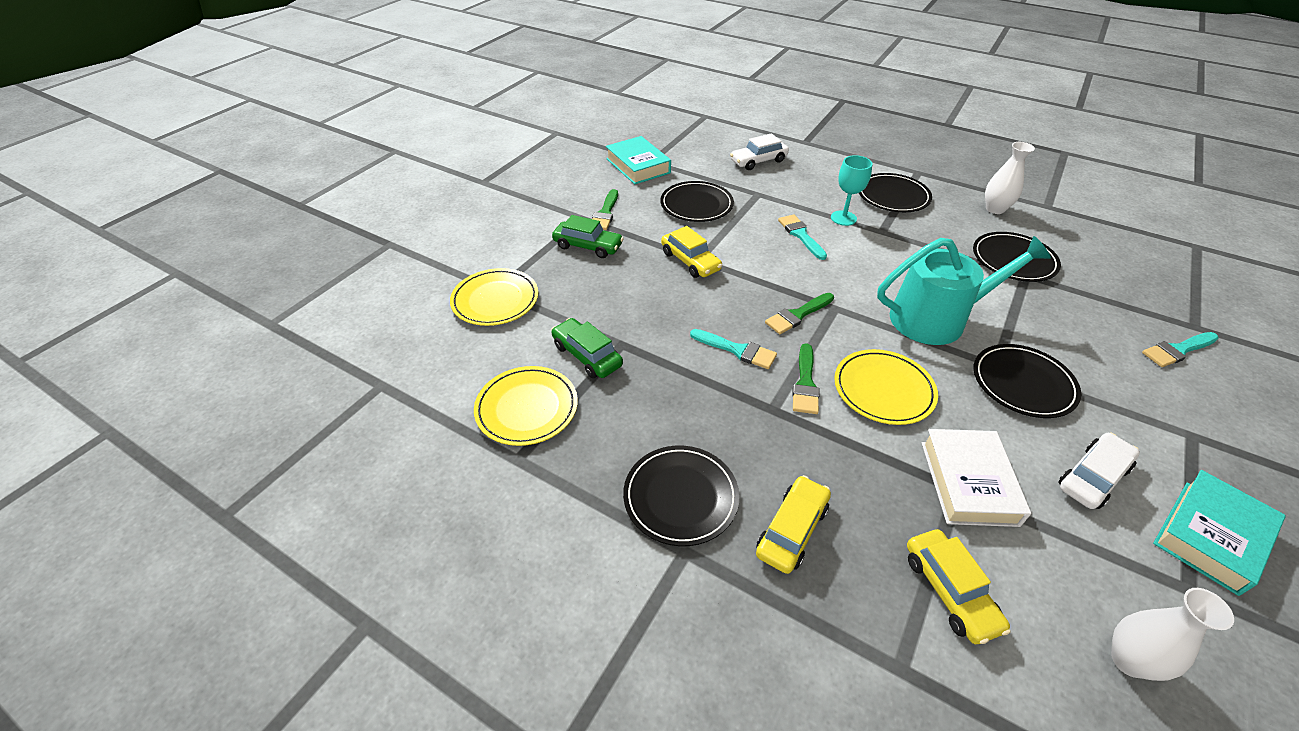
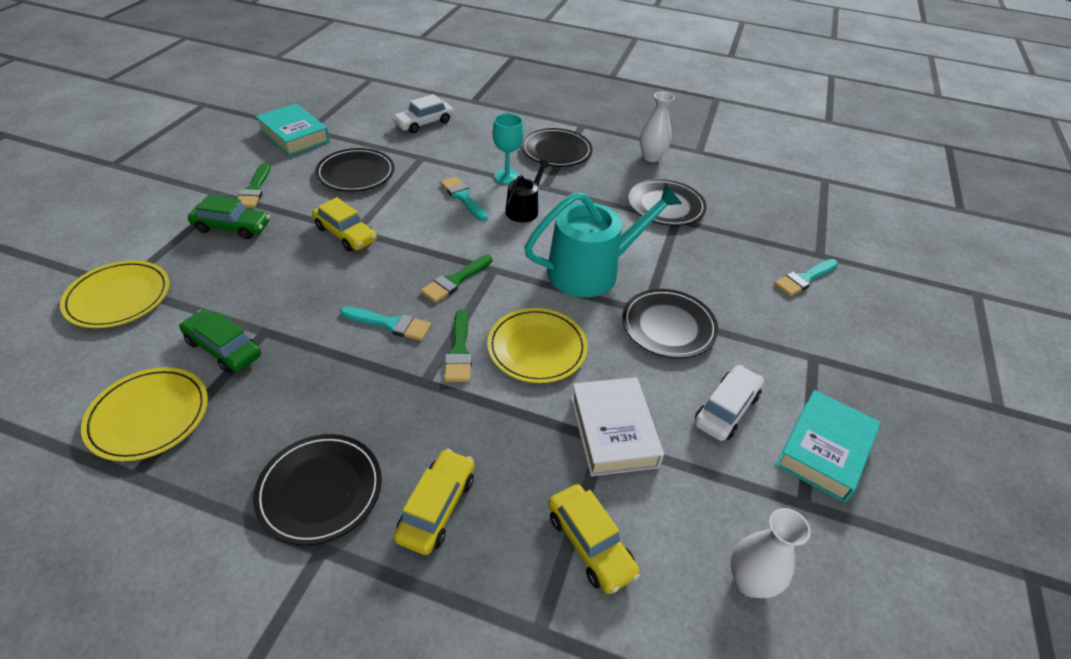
camera: 15 degrees left, 0 degrees up
(863, 252) = (524, 209): none -> black watering can

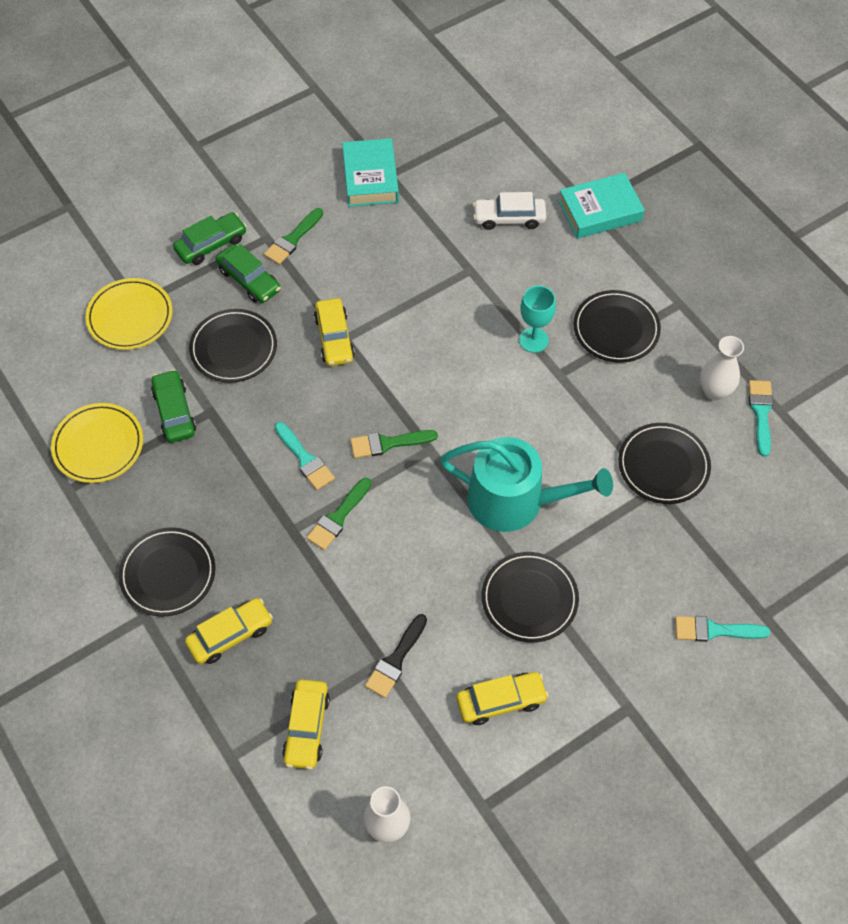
camera: 40 degrees right, 15 degrees up
(175, 218) = (211, 244): none -> green car
(356, 173) = (393, 262): black plate -> black plate (233, 348)
(463, 197) = (469, 346): turquoise brush -> turquoise brush (761, 413)
(524, 209) = (515, 393): black watering can -> none
(537, 348) = (400, 551): yellow plate -> none
(613, 431) = (395, 660): white book -> black brush
(726, 409) = (501, 701): white car -> yellow car
(824, 450) = (544, 784): turquoise book -> turquoise book (600, 211)

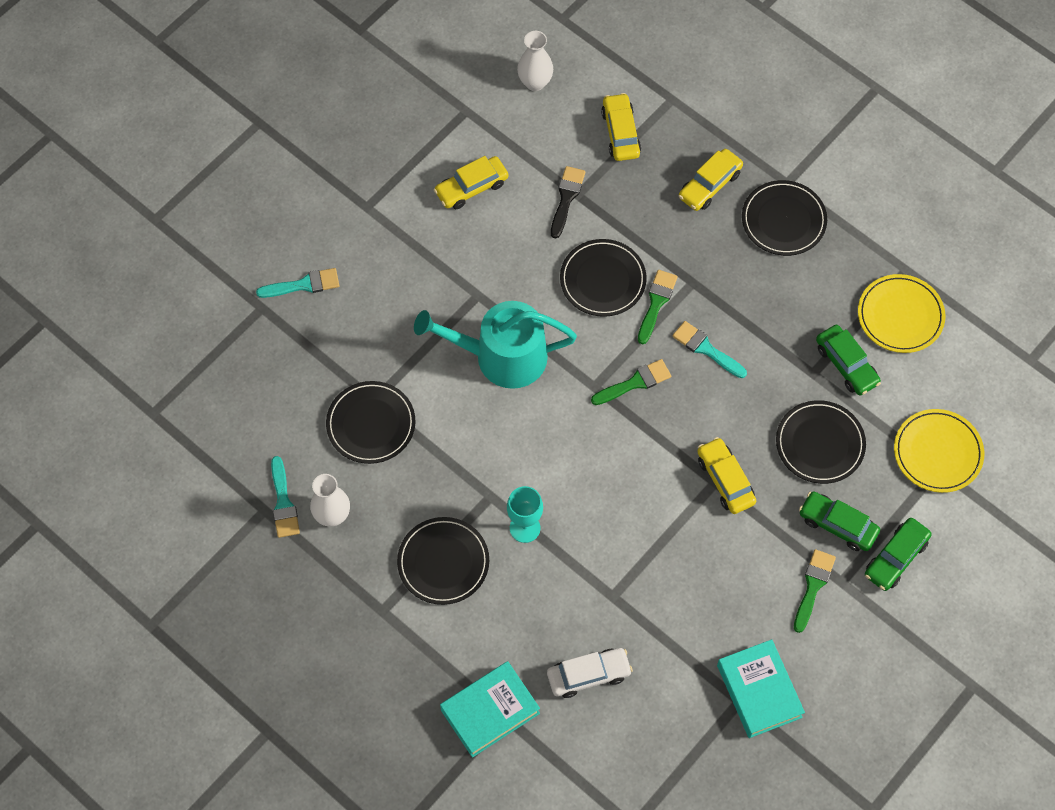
camera: 165 degrees right, 5 degrees up
(529, 599) = (468, 273): black plate -> black plate (603, 280)

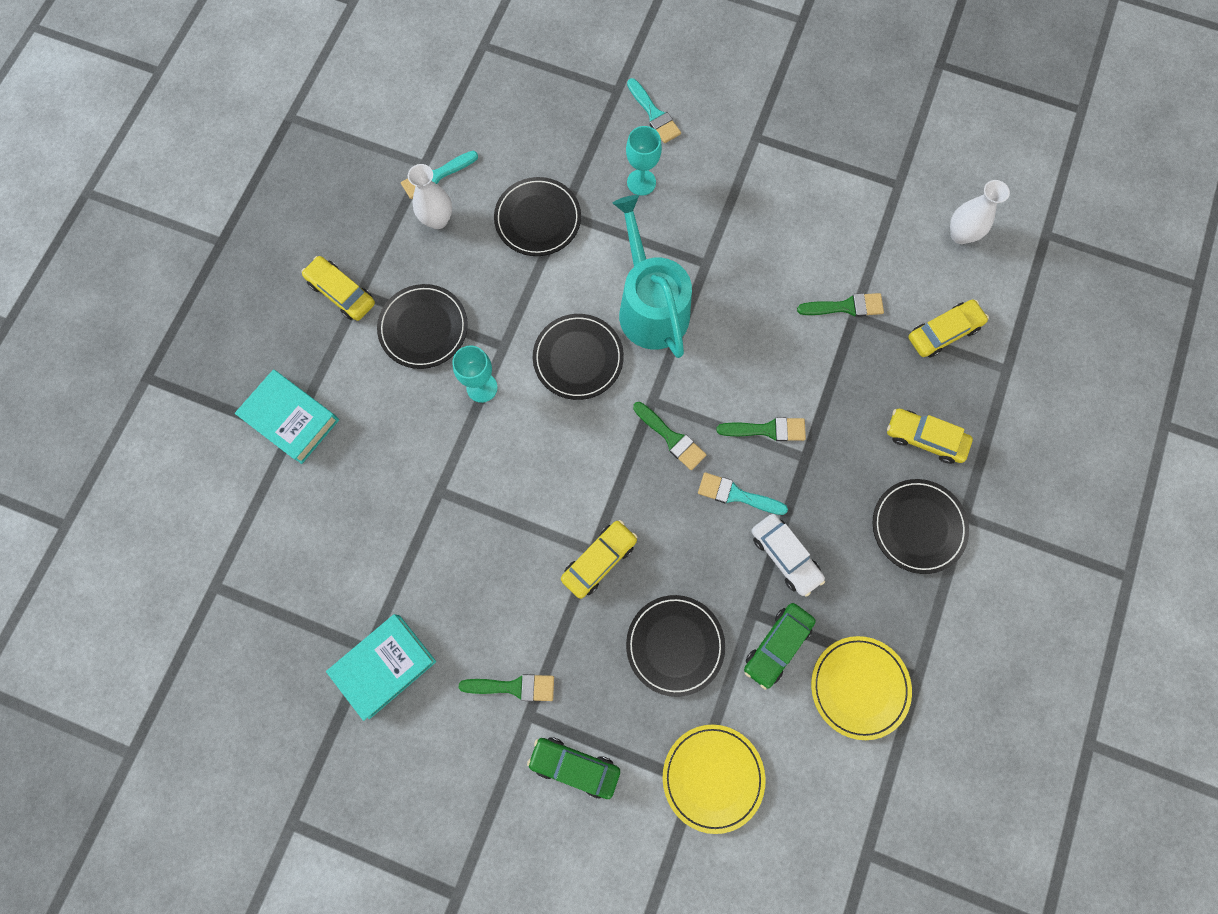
camera: 70 degrees right, 10 degrees up
(371, 321) = (641, 182): none -> turquoise goblet
(471, 187) = (818, 218): yellow car -> yellow car (342, 293)
(566, 198) = (846, 307): black brush -> green brush
(588, 675) = (352, 496): white car -> white car (785, 556)
(603, 280) = (771, 370): black plate -> black plate (578, 358)
(706, 349) = (736, 495): turquoise brush -> turquoise brush turned 90 degrees counterclockwise
(838, 525) = (590, 692): green car -> none

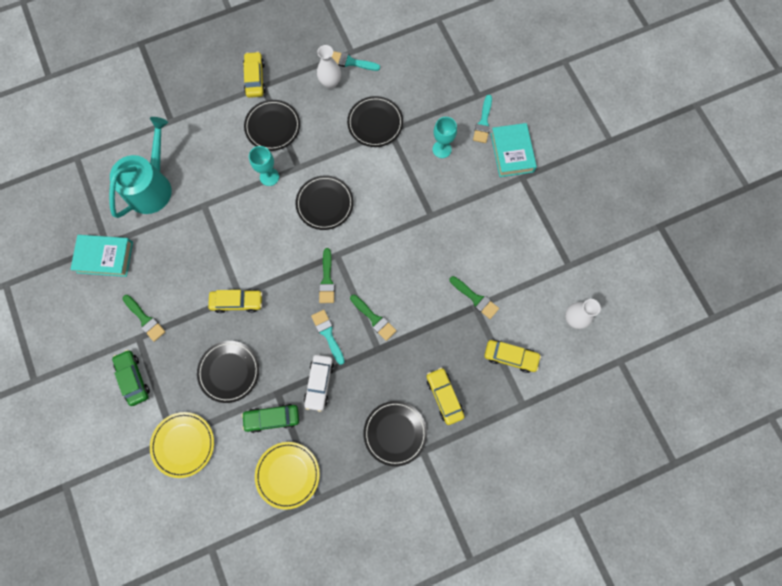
camera: 45 degrees right, 0 degrees up
(291, 419) = (177, 115): turquoise book -> turquoise book (512, 152)
(650, 306) = (383, 211): turquoise watering can -> turquoise watering can (152, 186)

